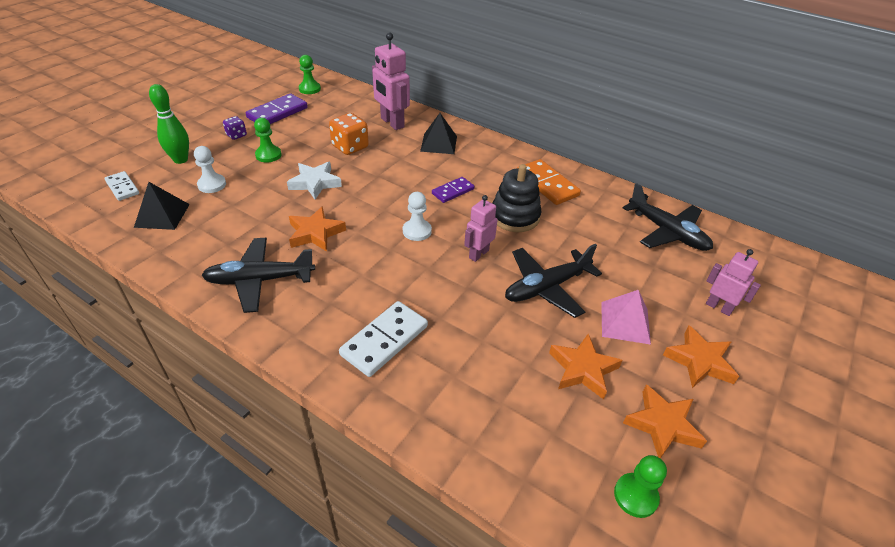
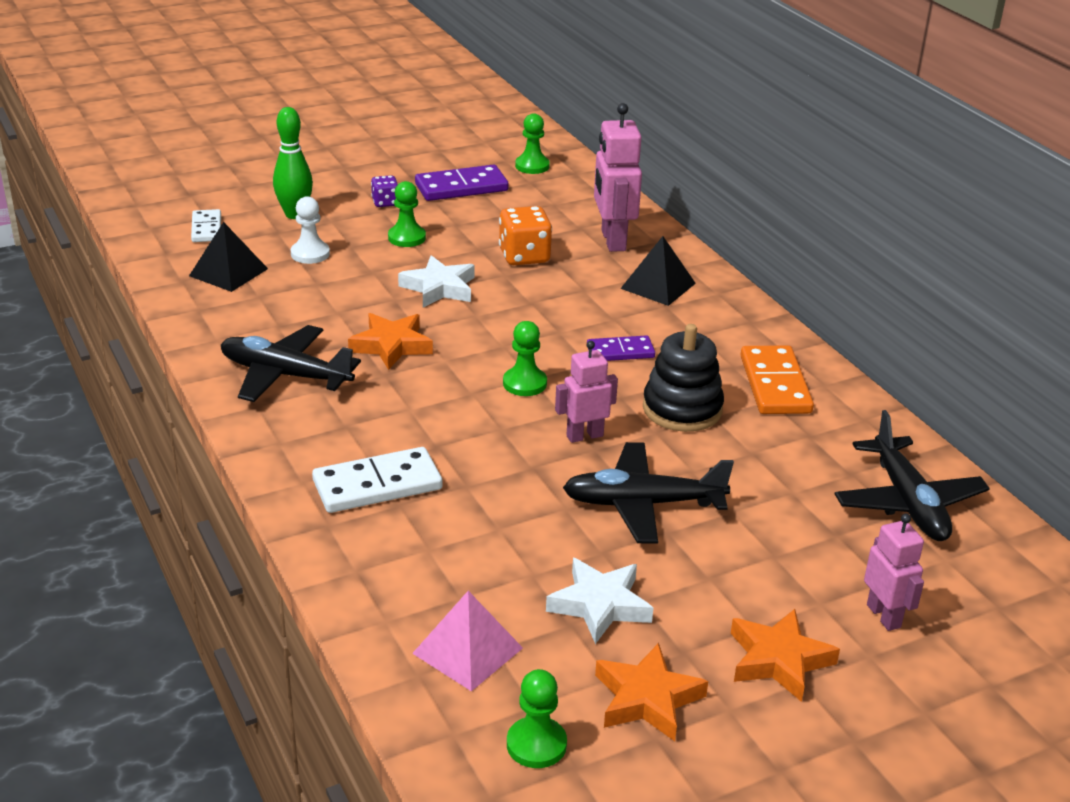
camera: 30 degrees right, 10 degrees down
(417, 231) = (524, 383): white pawn -> green pawn
(582, 369) = (599, 605): orange star -> white star
(625, 322) = (715, 580): pink pyramid -> pink pyramid (467, 650)

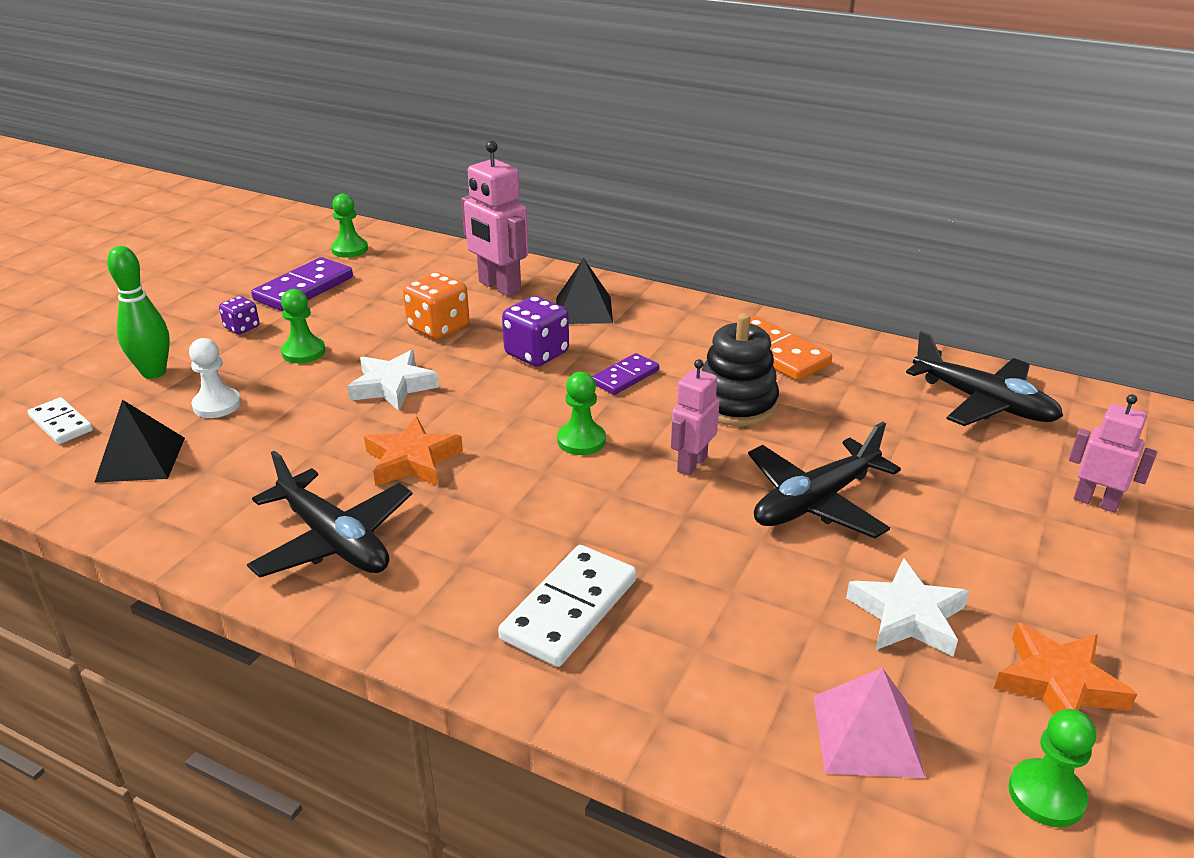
camera: 35 degrees left, 0 degrees up
(285, 375) = (334, 540): black plane -> black plane turned 120 degrees counterclockwise
(574, 306) = (536, 354): none -> purple dice
(779, 660) = (1089, 583): orange star -> none

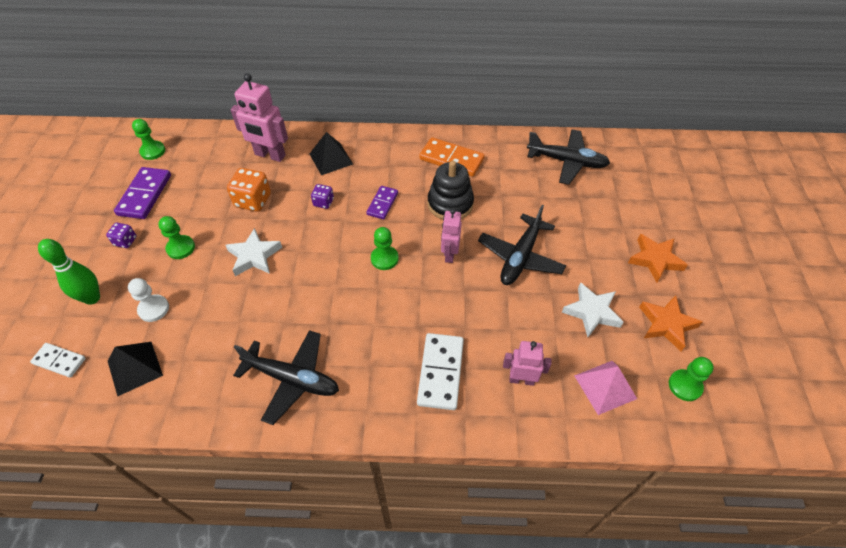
camera: 25 degrees left, 20 degrees up
(412, 460) = (300, 307): orange star -> orange star (655, 260)
(536, 354) = (323, 202): purple dice -> purple dice, size x0.57
(1095, 502) = (640, 210): pink robot -> pink robot (521, 379)

